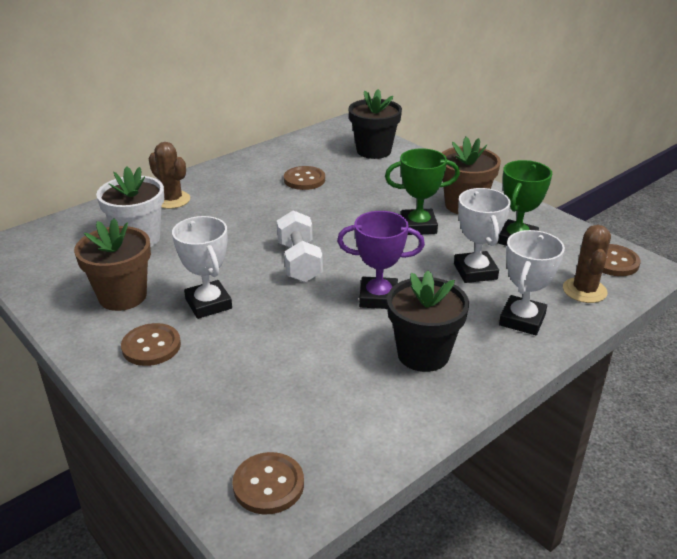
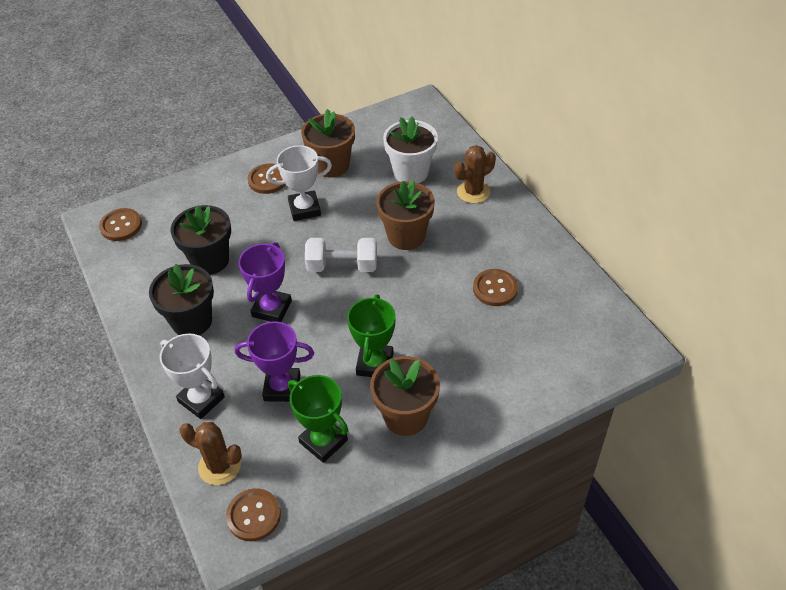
camera: 105 degrees right, 15 degrees up
(245, 230) = (406, 236): none -> brown flower pot
(373, 151) = (557, 362): black flower pot -> black flower pot (210, 260)
(475, 271) = (282, 387): white trophy -> purple trophy

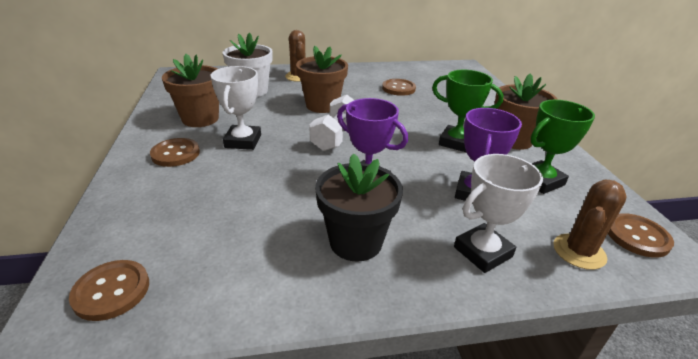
camera: 75 degrees left, 15 degrees down
(210, 260) = (263, 212): black flower pot -> none

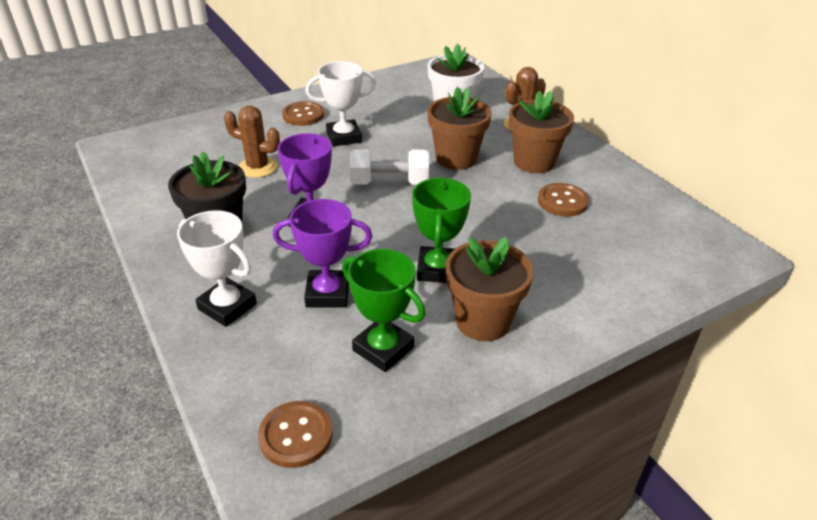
camera: 70 degrees right, 5 degrees up
(111, 291) = (142, 150): brown button -> none
(200, 119) = (370, 105): brown flower pot -> brown flower pot (534, 162)
(579, 251) = (249, 378): brown cactus -> brown cactus (258, 167)

